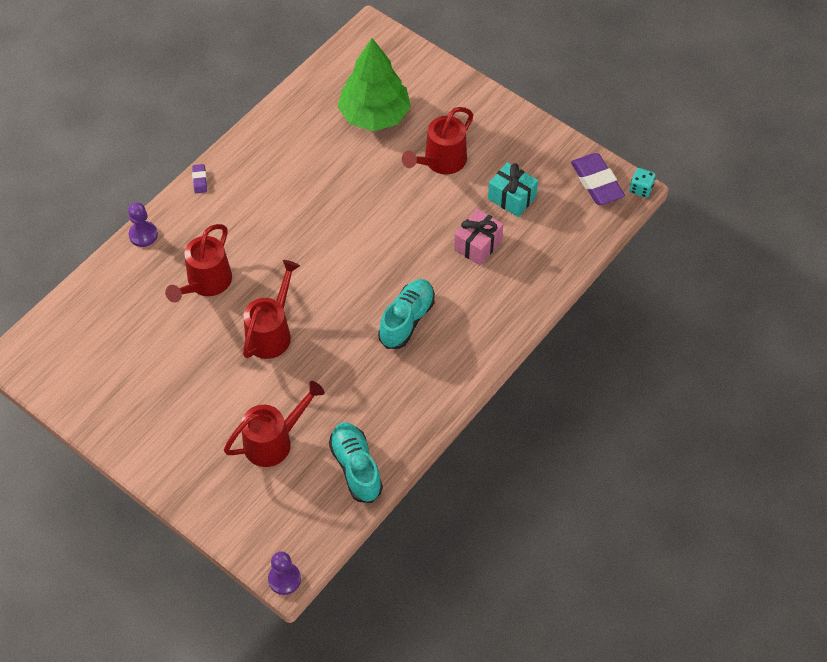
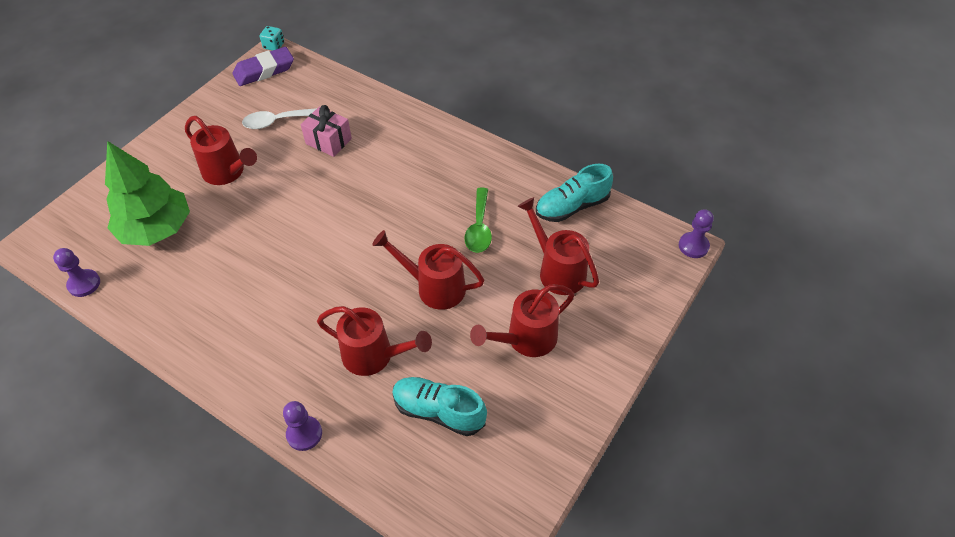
camera: 95 degrees left, 5 degrees down
(199, 402) = (525, 339): none -> red watering can
(200, 180) = (226, 384): purple eraser -> none
(319, 73) = (84, 284): none -> purple pawn
(338, 376) = (479, 228): none -> green spoon
(407, 320) = (413, 184): turquoise shoe -> turquoise shoe (438, 411)
(512, 198) = (276, 122): turquoise gift -> white spoon

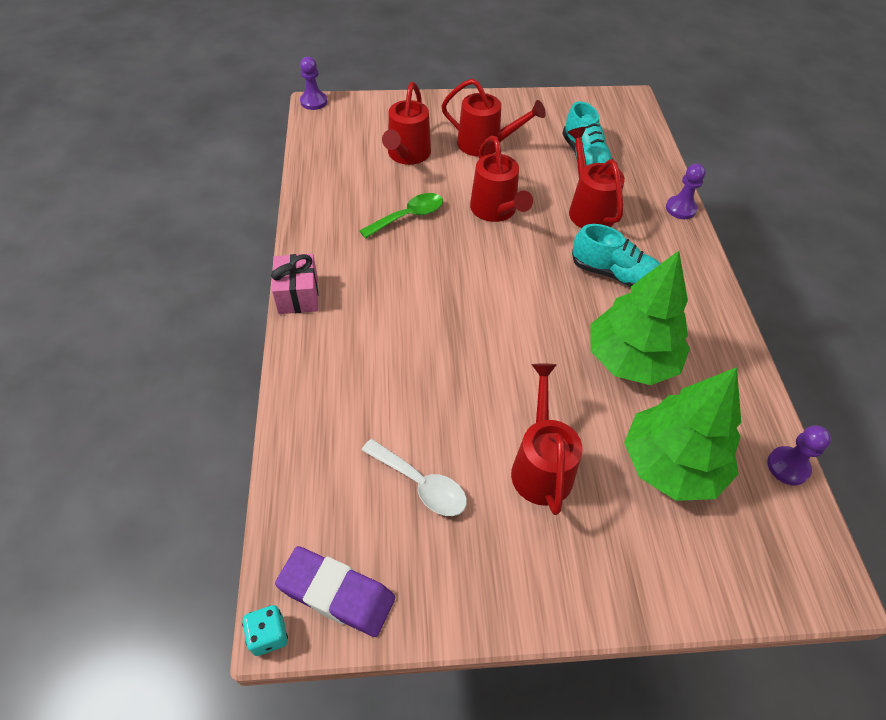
camera: 130 degrees left, 0 degrees up
(230, 266) = (631, 359): none -> green tree
(328, 141) = (405, 402): pink gift -> pink gift (298, 295)
(572, 206) = (330, 175): turquoise shoe -> turquoise shoe (615, 275)

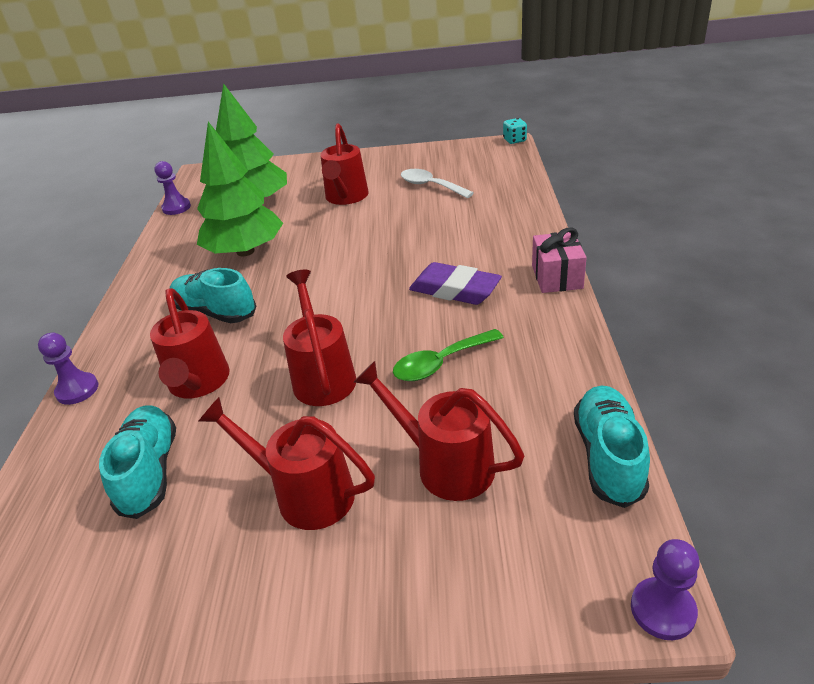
camera: 170 degrees left, 15 degrees down
(312, 156) = (608, 456): none -> turquoise shoe
(337, 593) = (480, 152): purple eraser -> purple eraser (454, 290)
(407, 155) = (444, 464): red watering can -> red watering can turned 75 degrees counterclockwise

